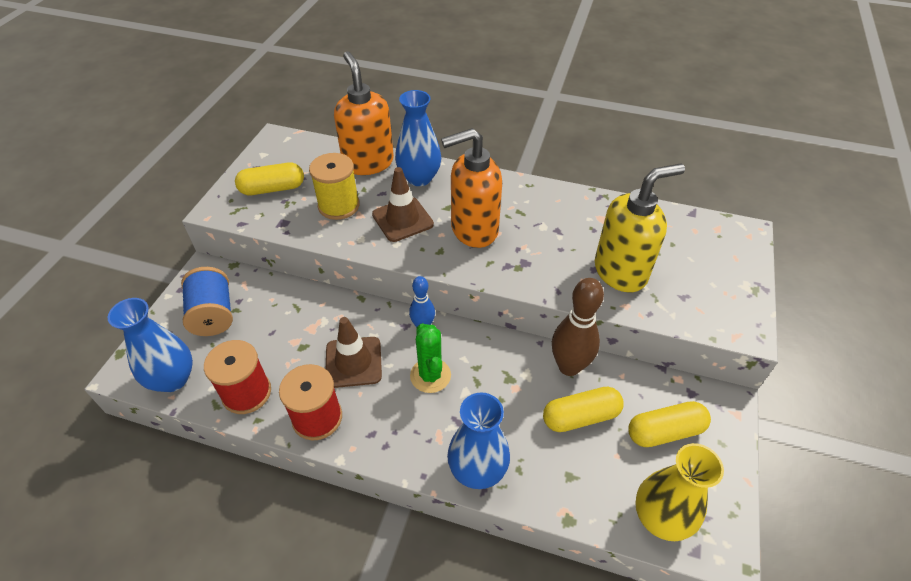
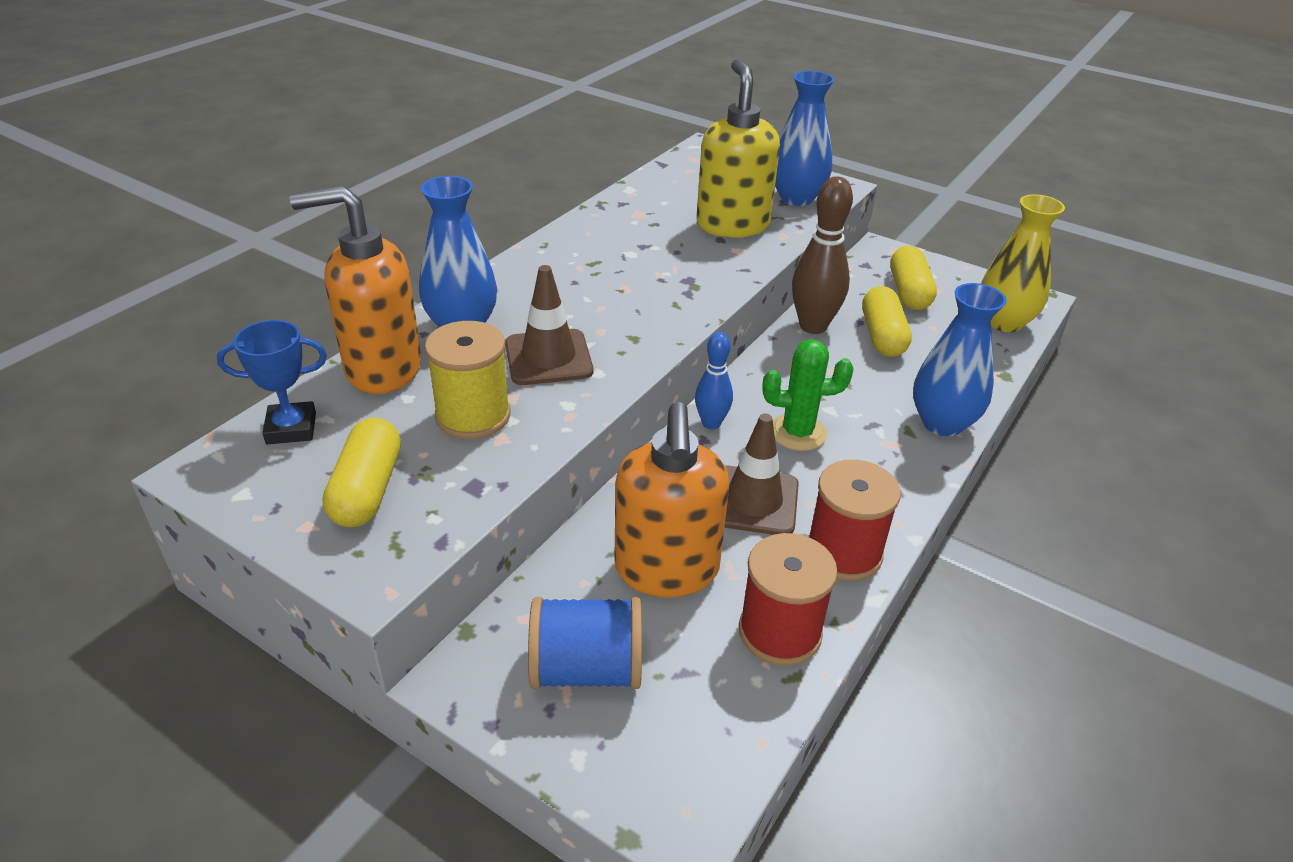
camera: 75 degrees left, 10 degrees down
(173, 379) = (722, 739): blue vase -> blue vase (796, 198)
(311, 151) = (291, 428): none -> blue trophy
(473, 230) = (607, 303): orange soap dispenser -> orange soap dispenser (666, 570)

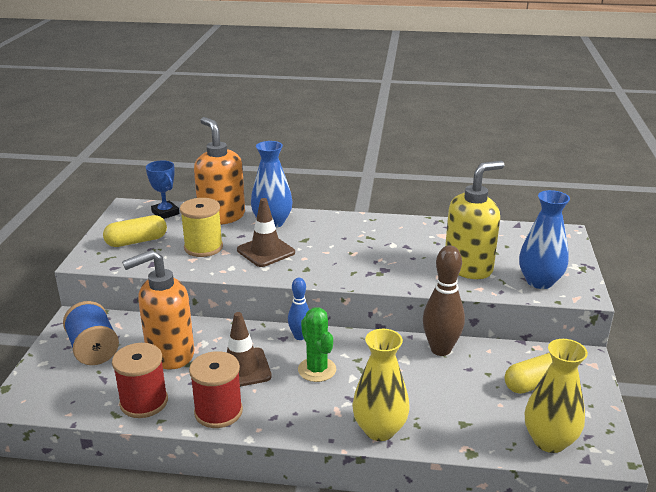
camera: 65 degrees right, 10 degrees down
(882, 336) = (461, 382): yellow capsule -> none
(942, 423) = (379, 430): blue vase -> yellow vase

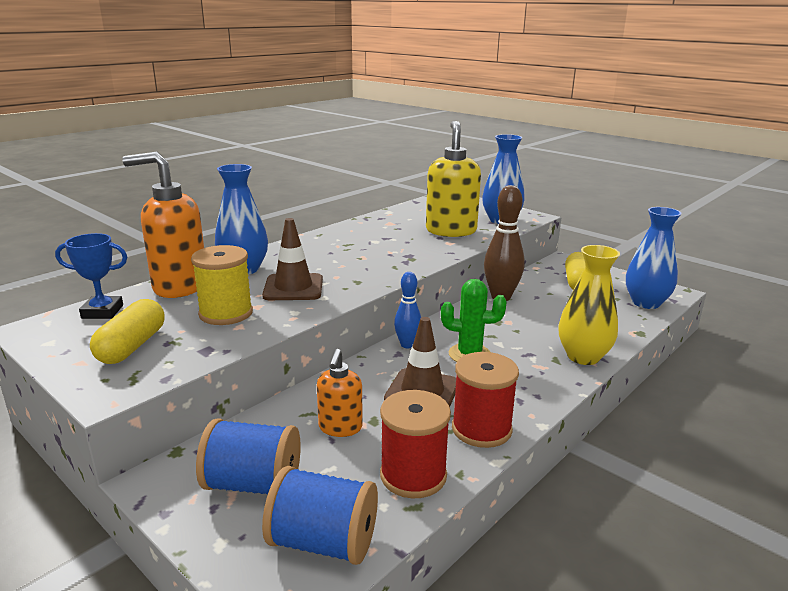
camera: 55 degrees left, 5 degrees down
(64, 394) = (323, 542): none -> blue spool
(169, 354) = (340, 428): orange soap dispenser -> orange soap dispenser, size x0.55
(549, 441) = (646, 303): yellow vase -> blue vase

